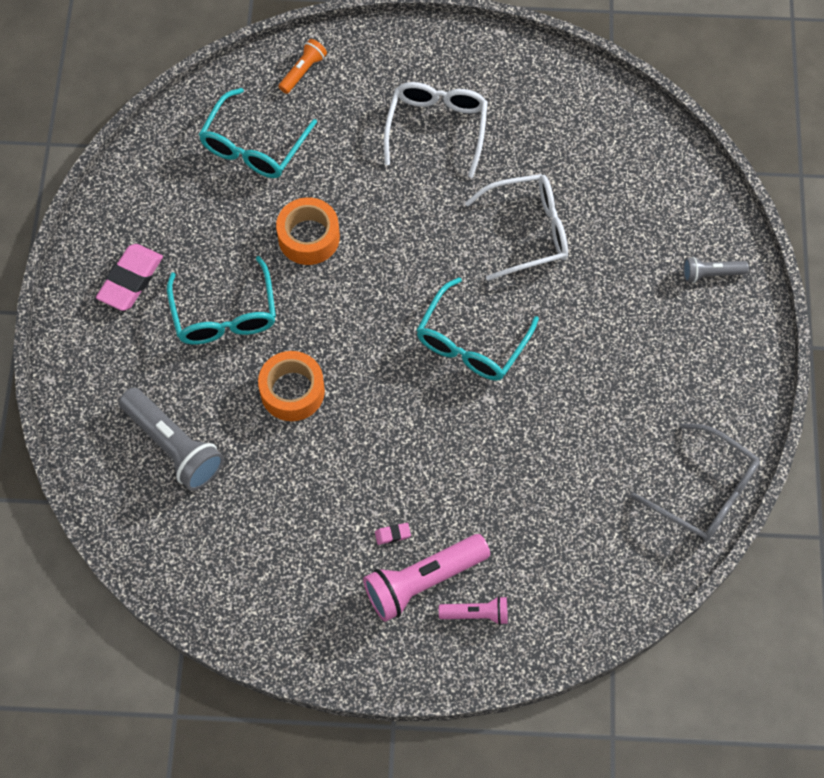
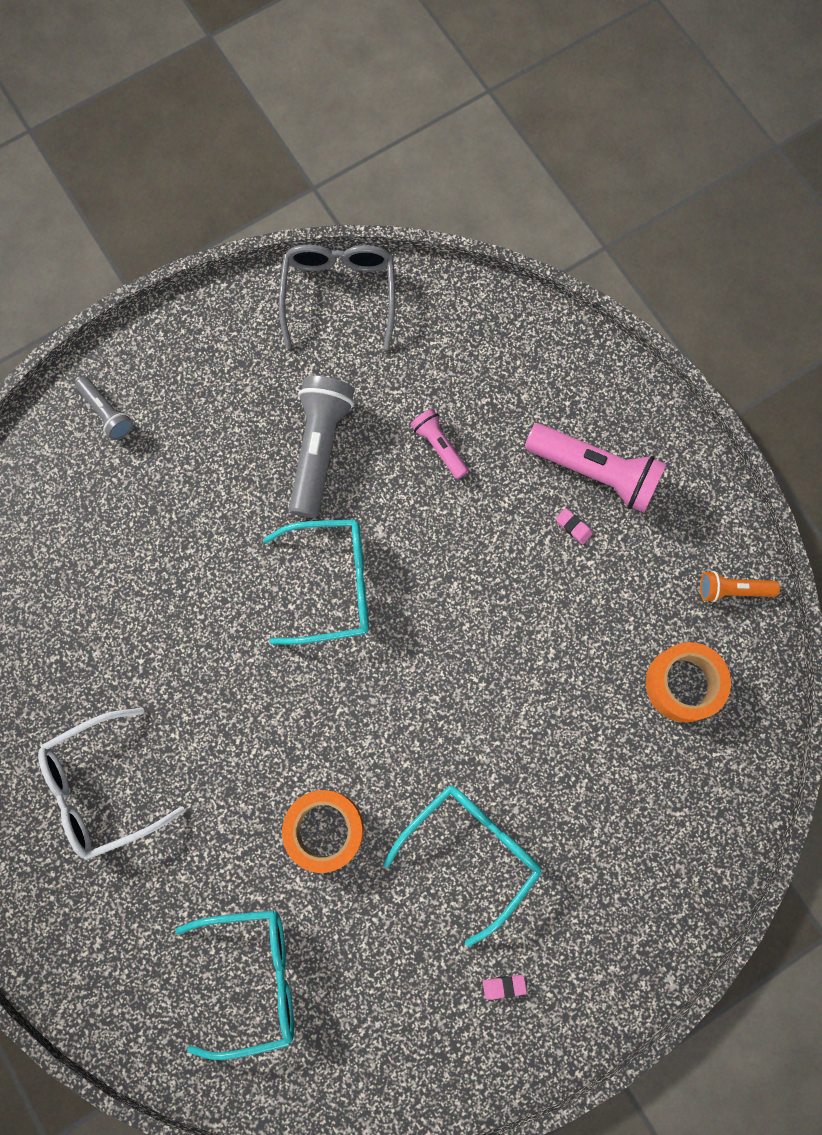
camera: 125 degrees left, 10 degrees up
(130, 280) = (504, 986): pink eraser -> pink eraser, size x0.42
(173, 446) = (642, 793): grey flashlight -> grey flashlight (319, 449)
(292, 391) = (504, 720): orange tape -> orange tape (683, 684)
(303, 71) = (118, 995): orange flashlight -> orange flashlight (732, 590)
(476, 614) = (589, 410): pink flashlight -> pink flashlight (439, 446)
(527, 231) = (170, 611): white glasses -> none

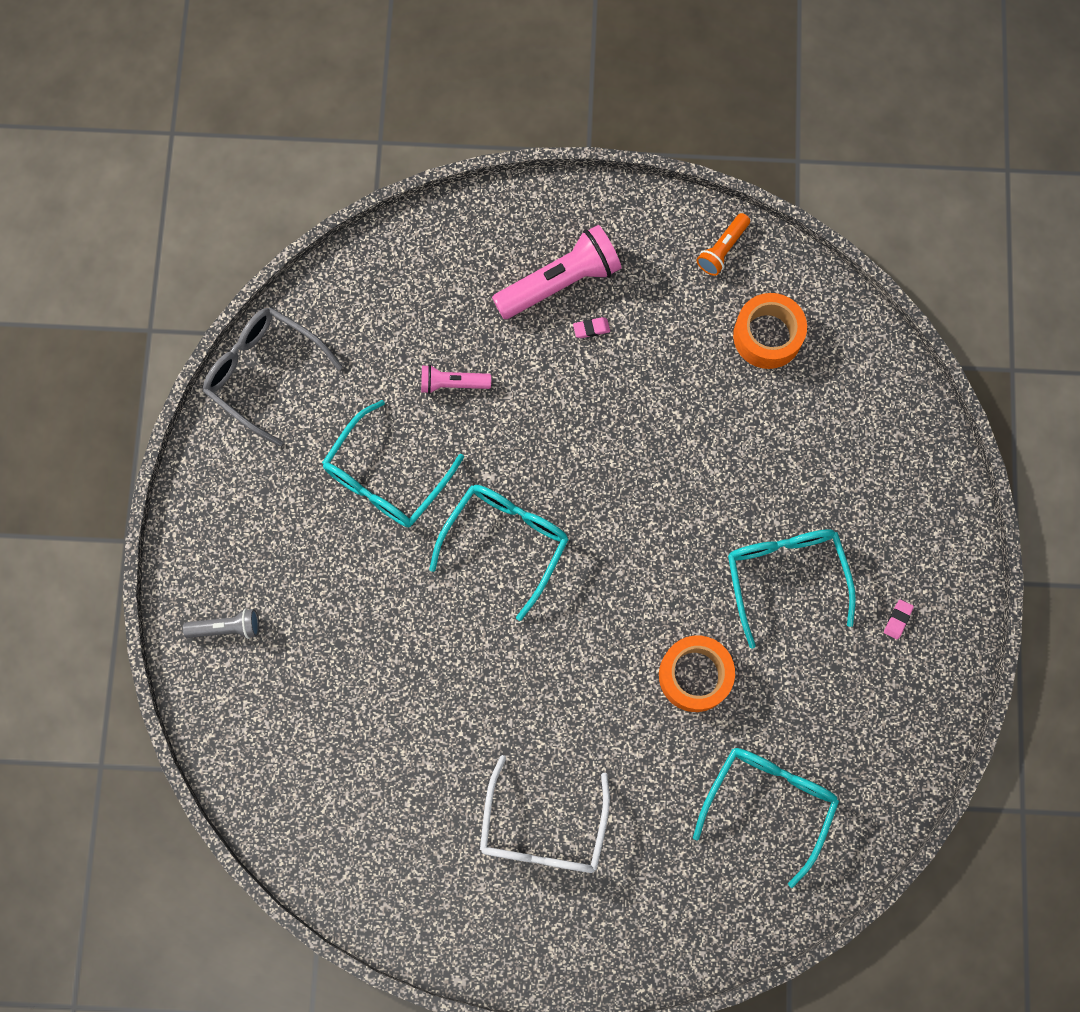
camera: 55 degrees left, 0 degrees up
(319, 449) = (386, 477): grey flashlight -> turquoise glasses

